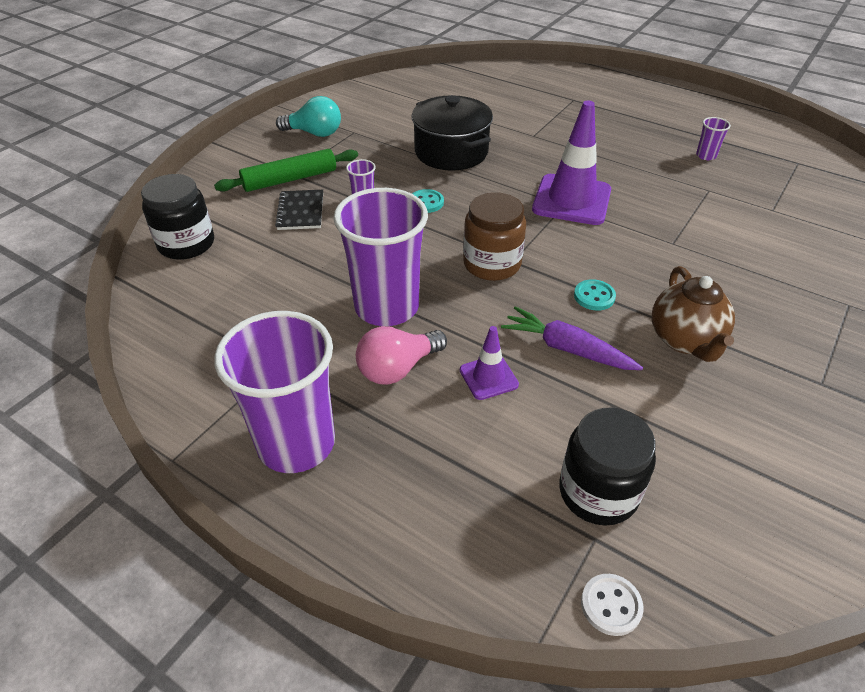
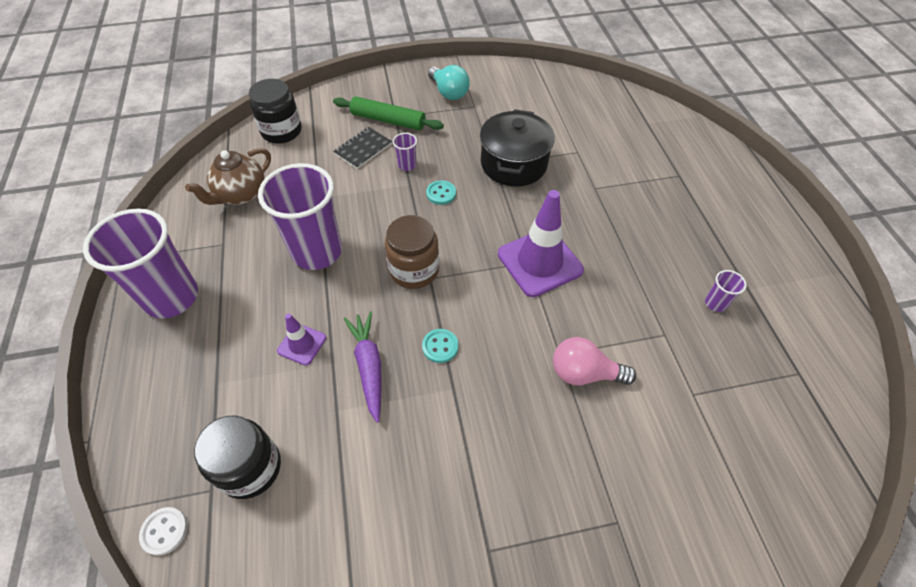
camera: 45 degrees right, 10 degrees up
(397, 368) = (268, 296): pink light bulb -> pink light bulb (584, 373)
(685, 340) = (447, 430): brown teapot -> brown teapot (241, 195)

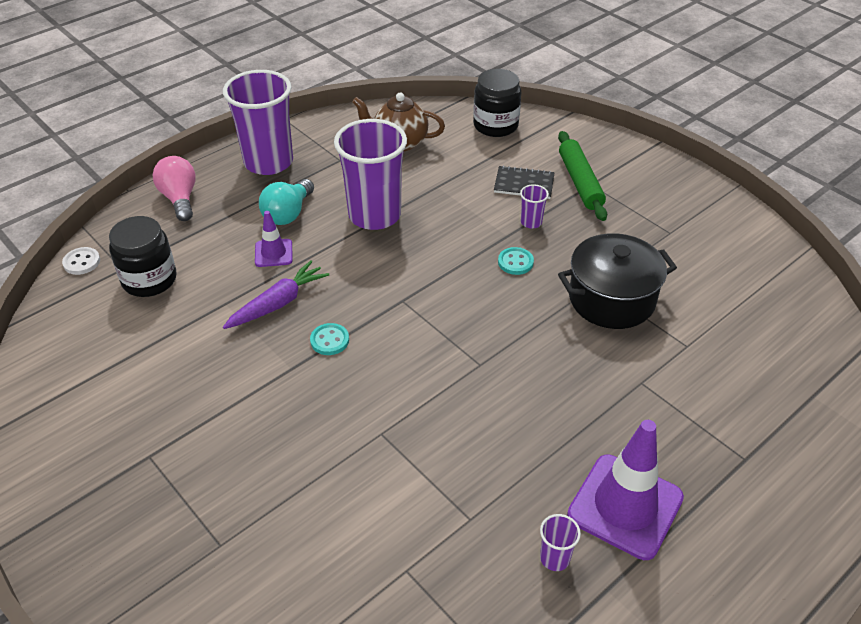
camera: 60 degrees right, 10 degrees down
(414, 270) = (403, 285): brown jar -> none
(449, 92) = (670, 205): turquoise light bulb -> turquoise light bulb (288, 214)
(539, 262) = (487, 374): purple traffic cone -> purple traffic cone (625, 506)
(584, 373) = (371, 462): pink light bulb -> pink light bulb (180, 199)

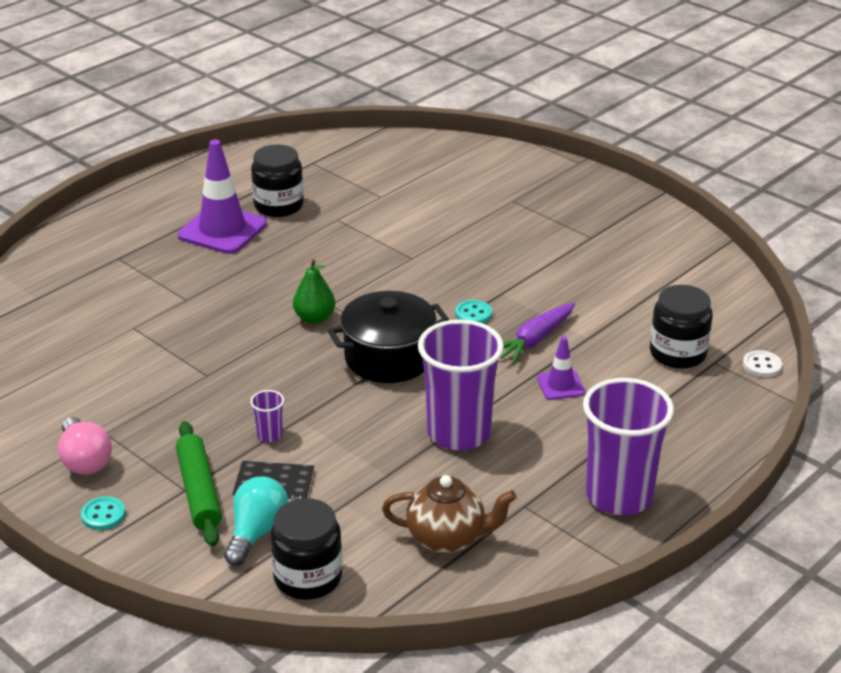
camera: 175 degrees right, 10 degrees down
(180, 199) = (704, 440): pink light bulb -> pink light bulb (85, 460)
(288, 214) = (563, 429): turquoise light bulb -> turquoise light bulb (256, 532)
(497, 346) = (314, 318): none -> green pear
(515, 262) = (292, 390): turquoise button -> turquoise button (103, 515)
(554, 558) = (278, 205): purple cup -> black jar
(611, 299) = (195, 361): black pot -> black pot (389, 357)

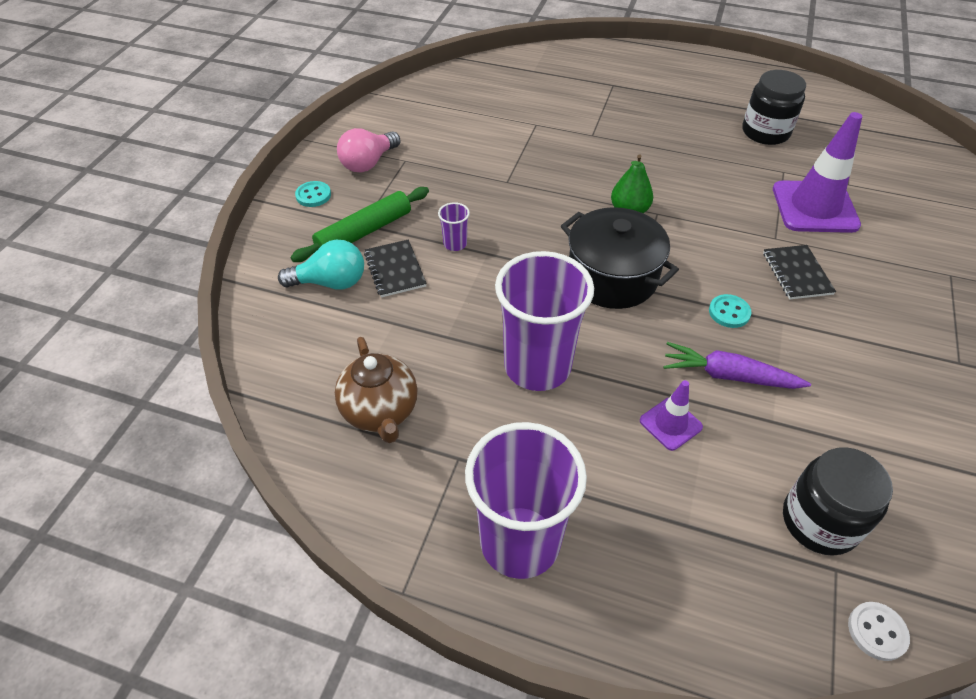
camera: 65 degrees right, 15 degrees up
(222, 230) = (699, 117): purple traffic cone -> purple traffic cone (814, 207)
(308, 577) = (289, 334): black jar -> none
(458, 265) = (797, 273): none -> black notebook

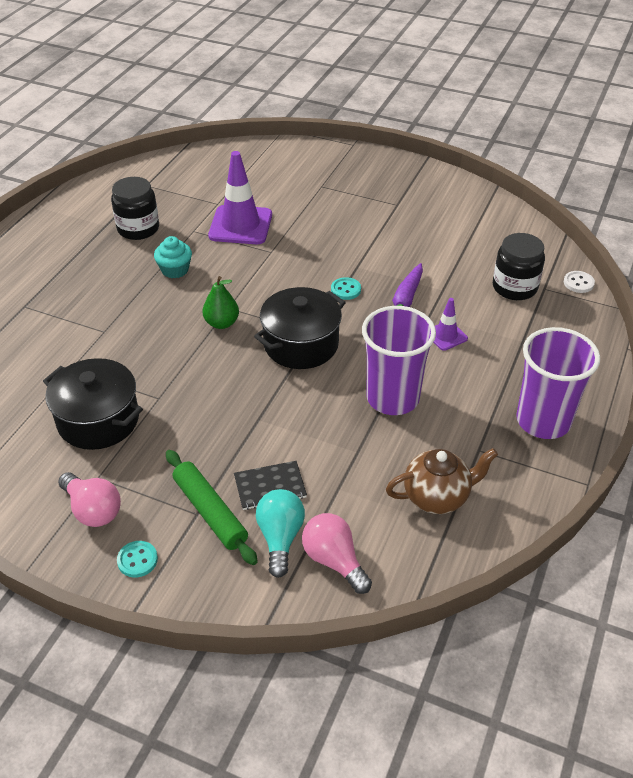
camera: 85 degrees left, 5 degrees down
(300, 324) = (334, 560): none -> pink light bulb
(455, 244) = (242, 441): purple cup -> none
(473, 150) = (98, 420): none -> black pot
(706, 167) = (175, 270): none -> turquoise cupcake
(797, 273) = (310, 250): black notebook -> none

